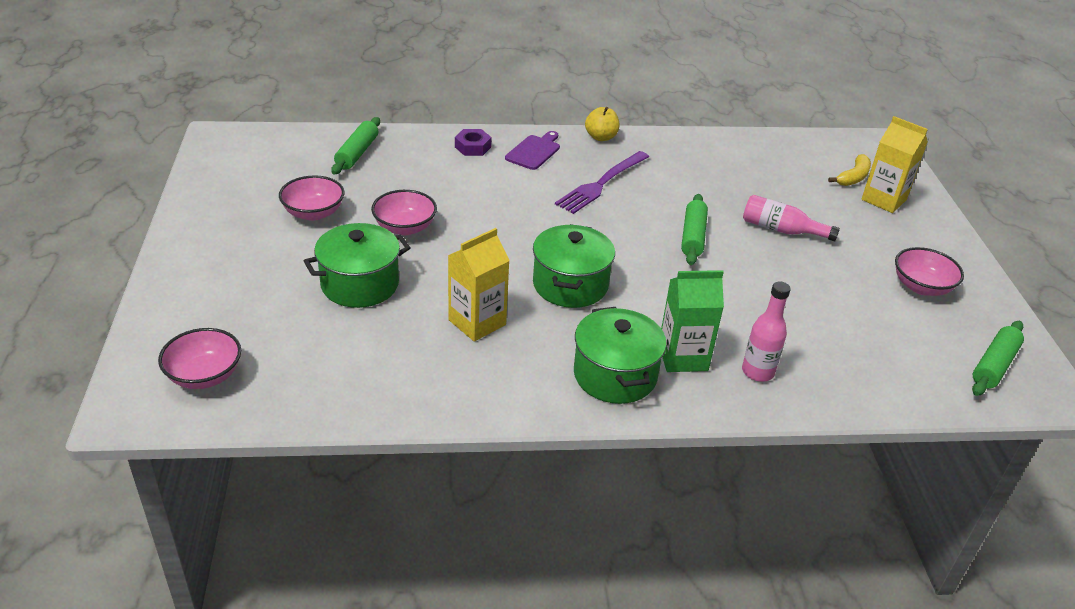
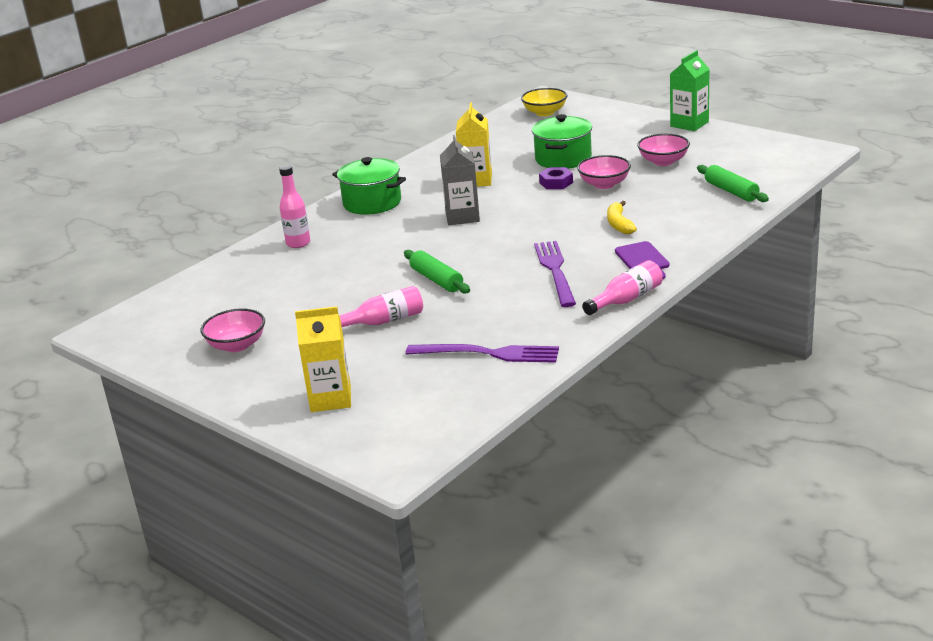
camera: 140 degrees right, 10 degrees down
(204, 375) = (545, 112): pink bowl -> yellow bowl
(472, 147) = (684, 236): purple nut -> purple nut (556, 183)
(570, 285) = (462, 217): green pot -> grey carton
(601, 137) = (626, 299): yellow apple -> pink bottle
(683, 357) = (348, 226): green carton -> green carton (689, 124)
(743, 162) = (488, 354): none -> purple fork
(853, 177) = (380, 403): yellow banana -> yellow banana (619, 224)
(994, 365) = (149, 326): green rolling pin -> none

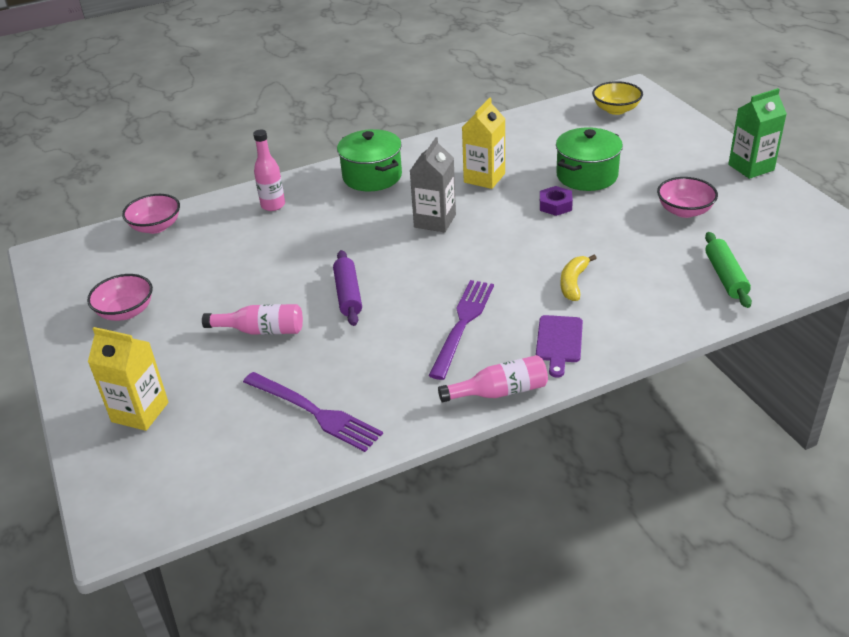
camera: 25 degrees right, 10 degrees up
(436, 280) = (348, 295): green rolling pin -> purple rolling pin
(604, 184) = (601, 223): pink bowl -> pink bowl (156, 227)

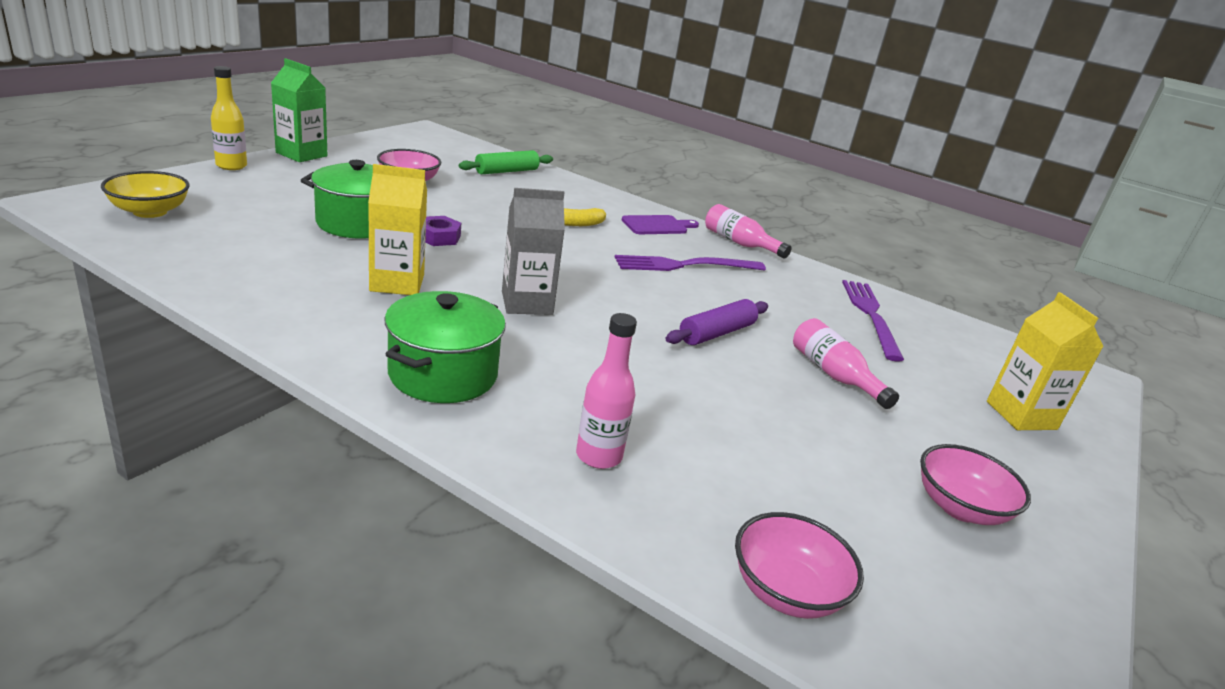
camera: 130 degrees left, 10 degrees down
(712, 137) = (231, 166): none -> yellow bottle

